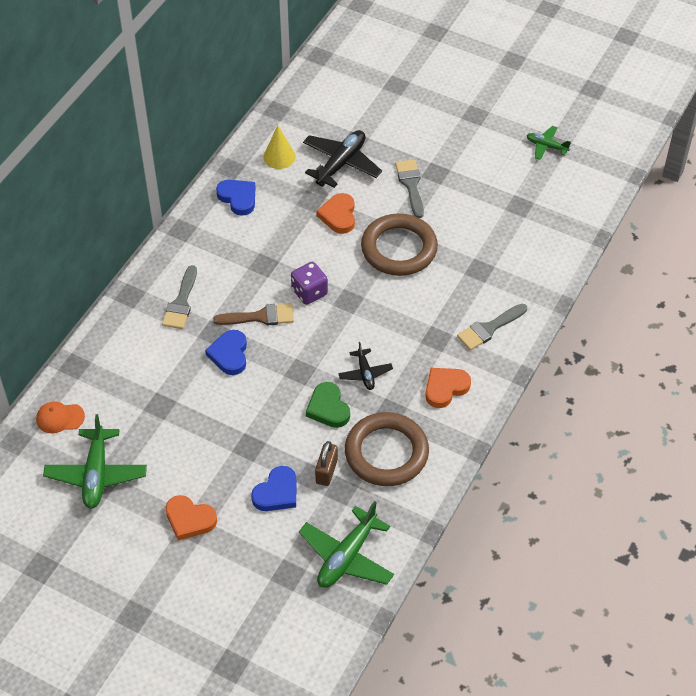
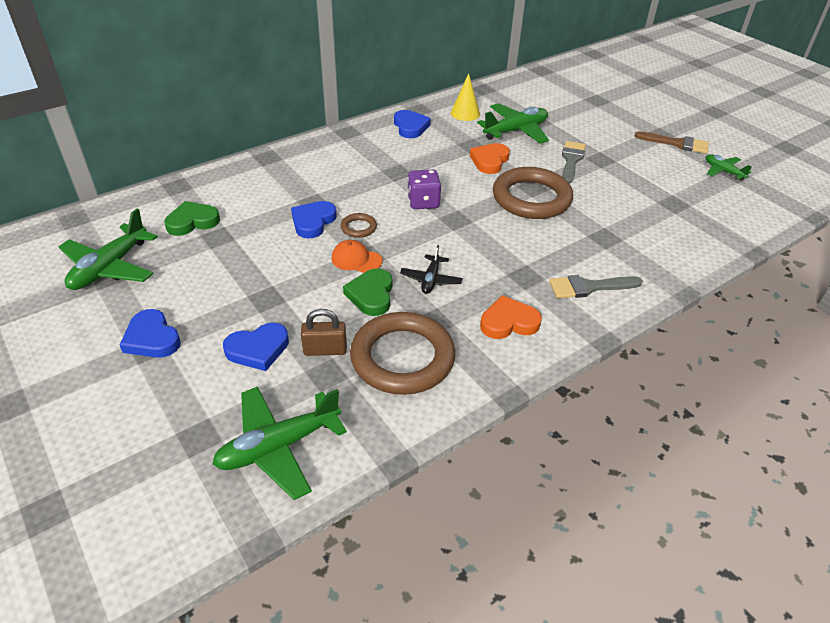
camera: 25 degrees right, 10 degrees down
(60, 418) = (126, 216): orange cap -> orange cap (356, 259)
(124, 399) = (192, 222): none -> green heart
(181, 302) = (304, 174): grey brush -> none
(189, 519) = (152, 338): orange heart -> blue heart
(260, 317) = (364, 205): brown brush -> brown brush (677, 143)
(273, 344) = (358, 228): none -> brown ring
(326, 471) = (325, 350): brown padlock -> brown padlock turned 45 degrees clockwise
(341, 164) = (516, 131): black plane -> green plane

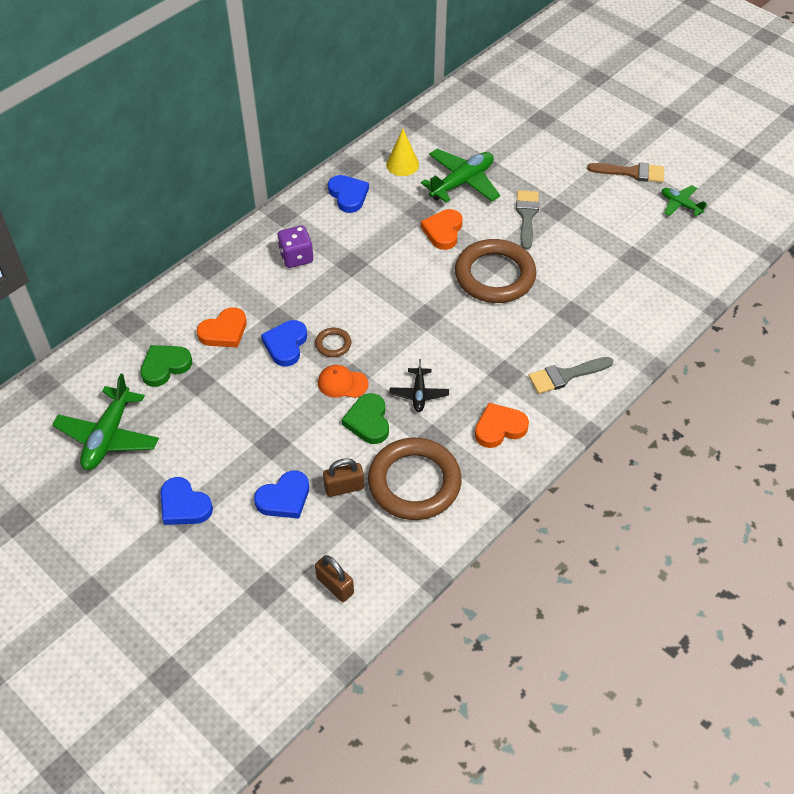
camera: 10 degrees left, 10 degrees up
(259, 204) = (224, 331): none -> orange heart
(278, 447) = (335, 585): green plane -> brown padlock
(423, 202) = (388, 300): purple dice -> purple dice (296, 257)

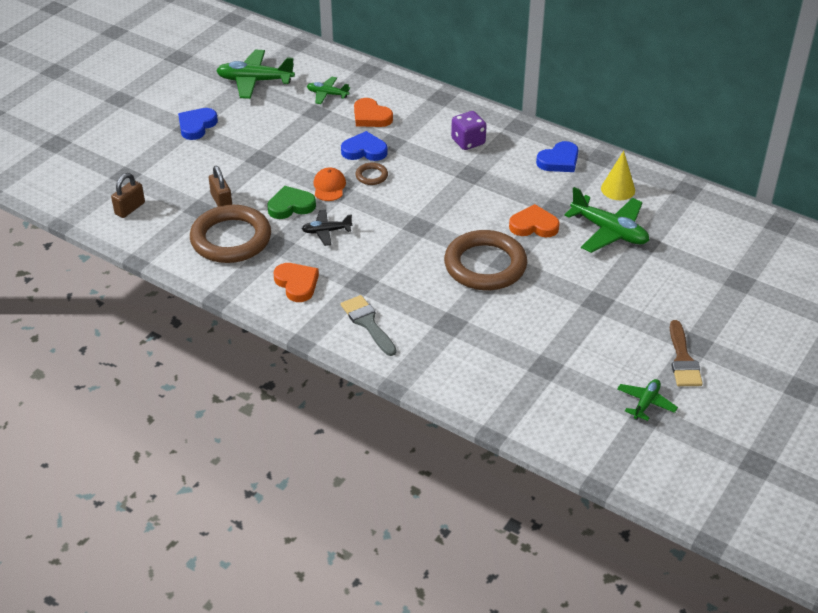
camera: 80 degrees right, 10 degrees down
(165, 366) = (327, 94): green heart -> green plane
(284, 498) = (208, 172): blue heart -> none
(527, 216) = (578, 281): grey brush -> none

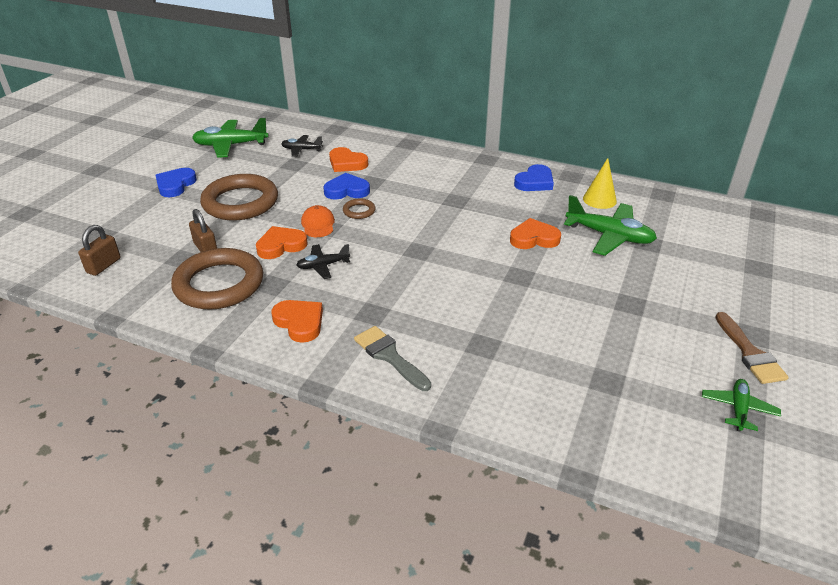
camera: 10 degrees left, 5 degrees down
(291, 206) = (281, 245): green heart -> orange heart
(327, 94) = (301, 150): green plane -> black plane
(468, 142) = (444, 175): purple dice -> none
(485, 265) = (499, 280): brown ring -> brown ring (240, 202)

